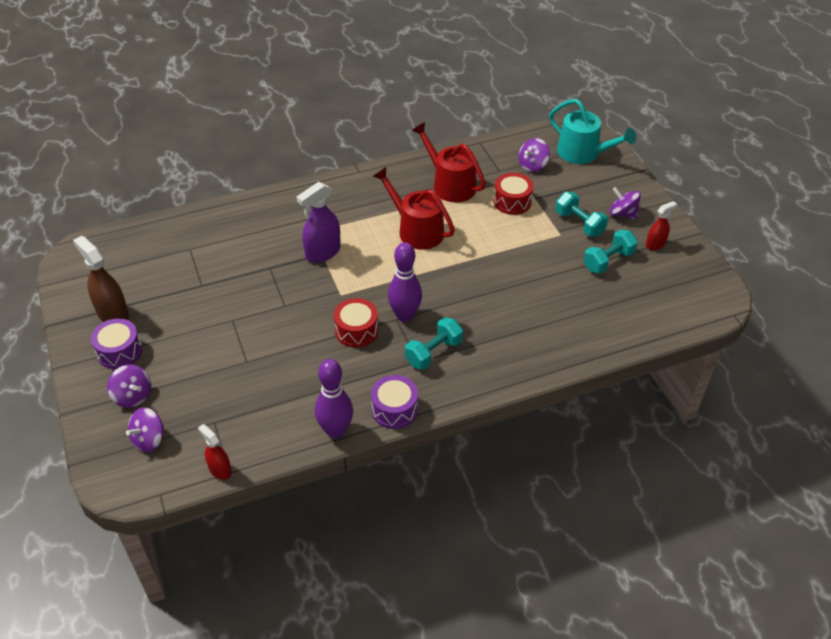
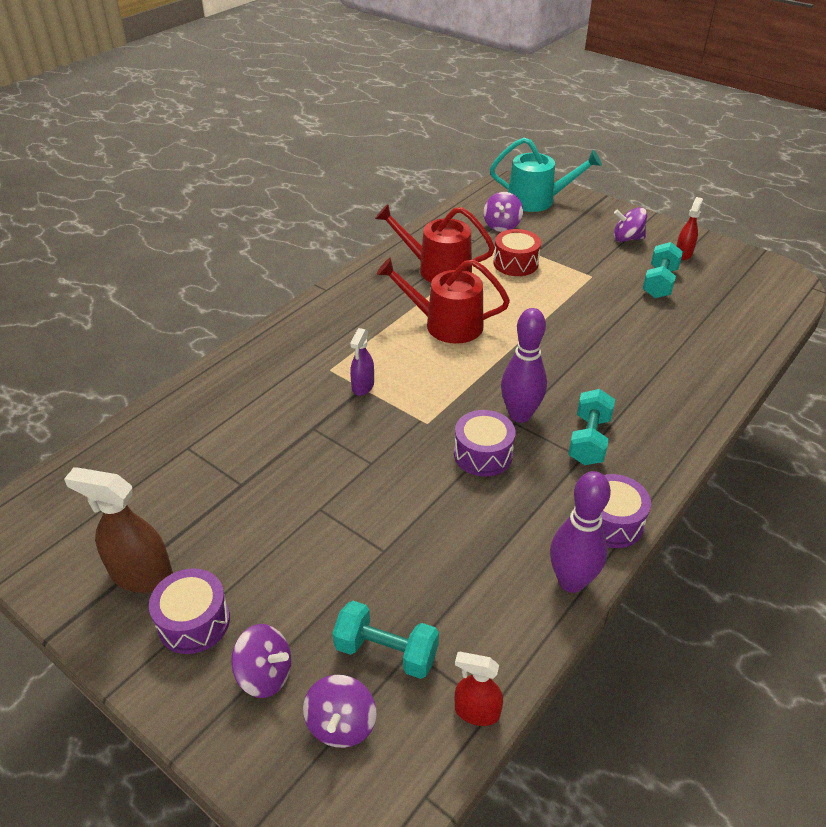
camera: 30 degrees left, 5 degrees down
(322, 252) = (363, 386): purple spray bottle -> purple spray bottle, size x0.60
(356, 331) = (483, 454): red drum -> purple drum
(579, 223) = (598, 260): turquoise dumbbell -> turquoise dumbbell (386, 652)

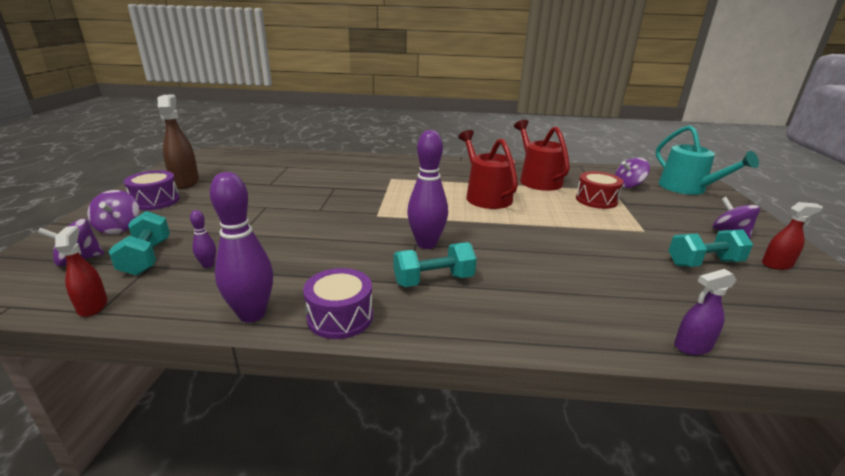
camera: 55 degrees right, 15 degrees down
(363, 386) = (388, 190): purple spray bottle -> purple spray bottle (692, 346)
(447, 596) = (208, 265): none -> purple bowling pin
(483, 454) = (366, 241): purple drum -> none

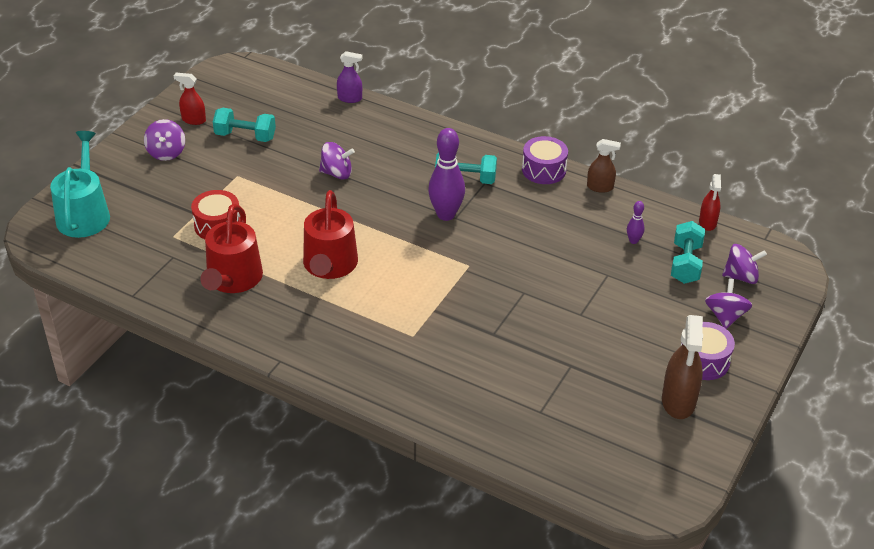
camera: 155 degrees left, 15 degrees up
(252, 314) = (600, 187): purple bowling pin -> brown spray bottle
(628, 185) = (141, 238): purple spinning top -> purple spinning top (337, 173)

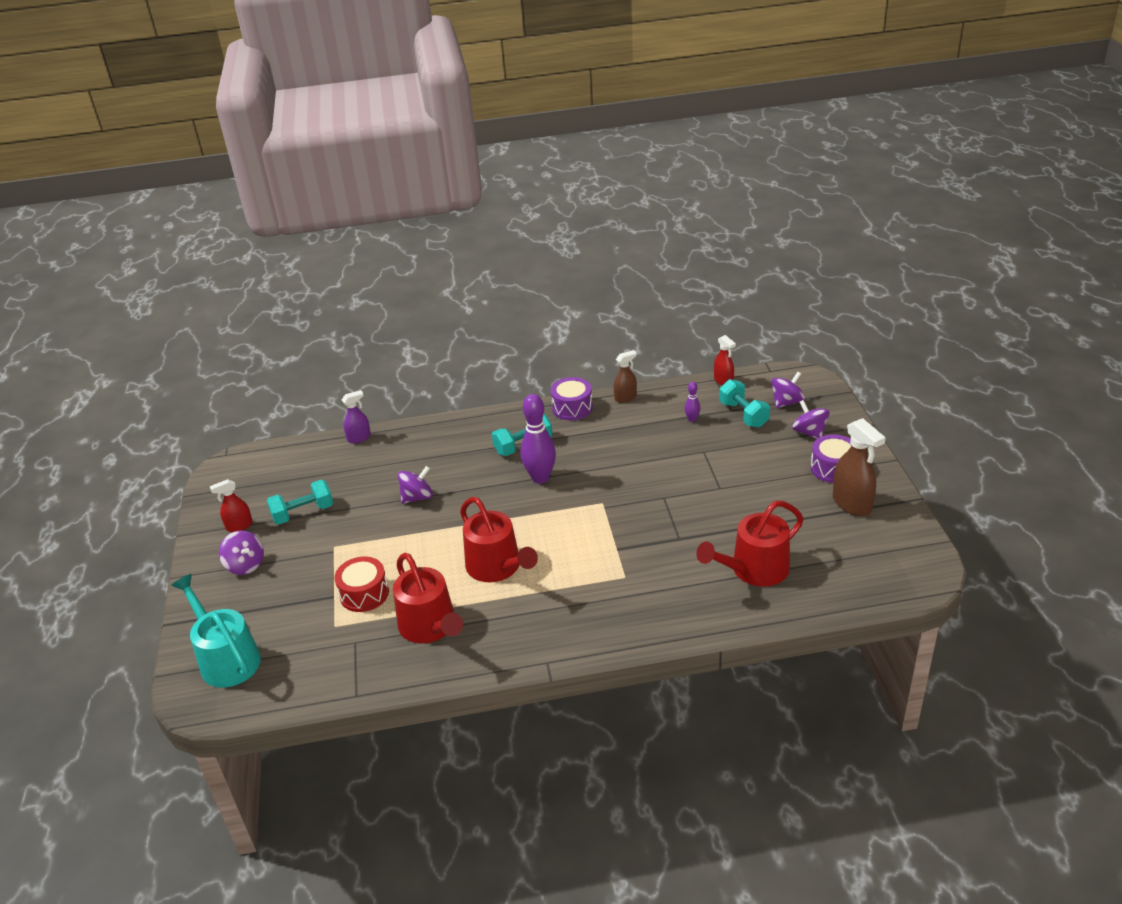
camera: 35 degrees left, 5 degrees down
(521, 398) = (754, 569): none -> red watering can

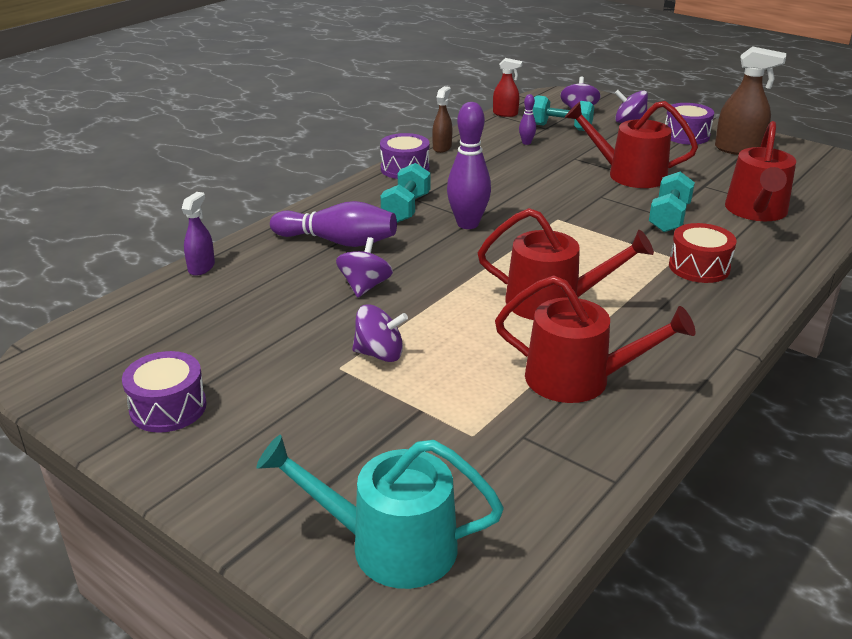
camera: 45 degrees left, 5 degrees down
(239, 526) = (168, 408): red spray bottle -> purple drum
(245, 565) = (246, 439): purple spinning top -> purple spinning top (380, 354)
(303, 513) = (242, 357): turquoise dumbbell -> turquoise dumbbell (669, 218)
(364, 594) = (454, 389): red drum -> red drum (699, 267)
(449, 454) = (338, 241): none -> purple bowling pin
(718, 487) = (629, 174): none -> red watering can

